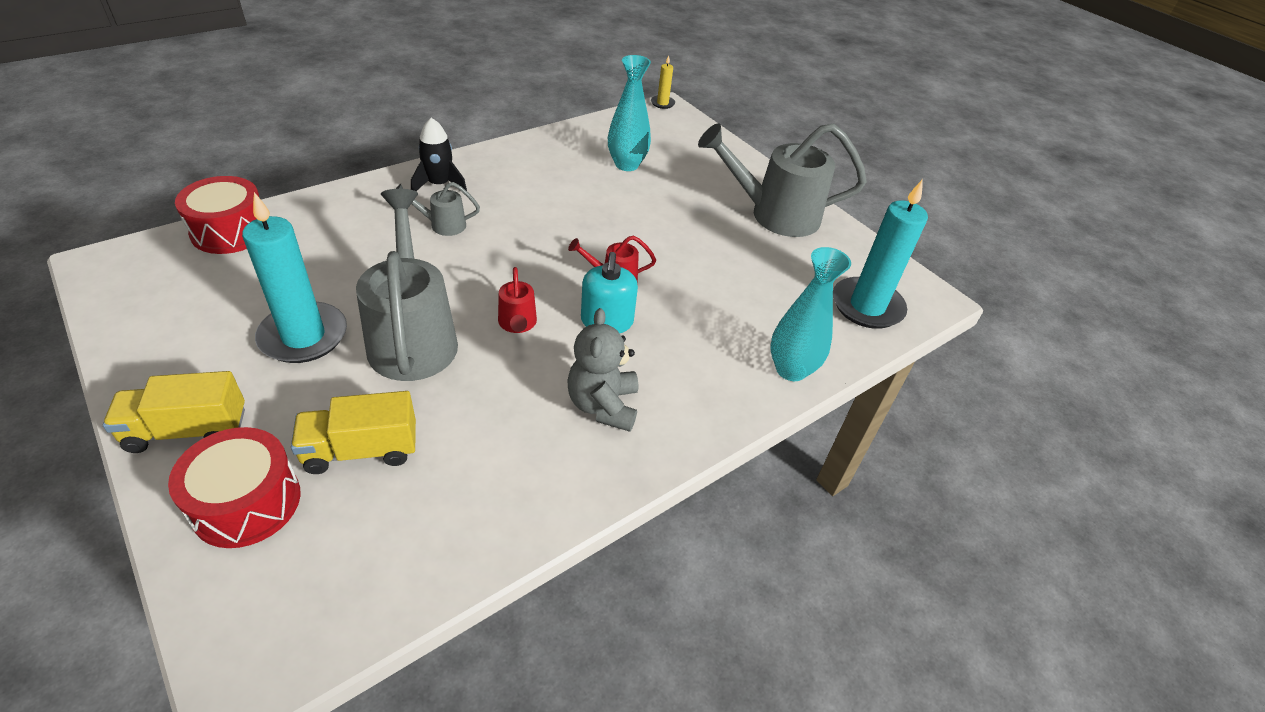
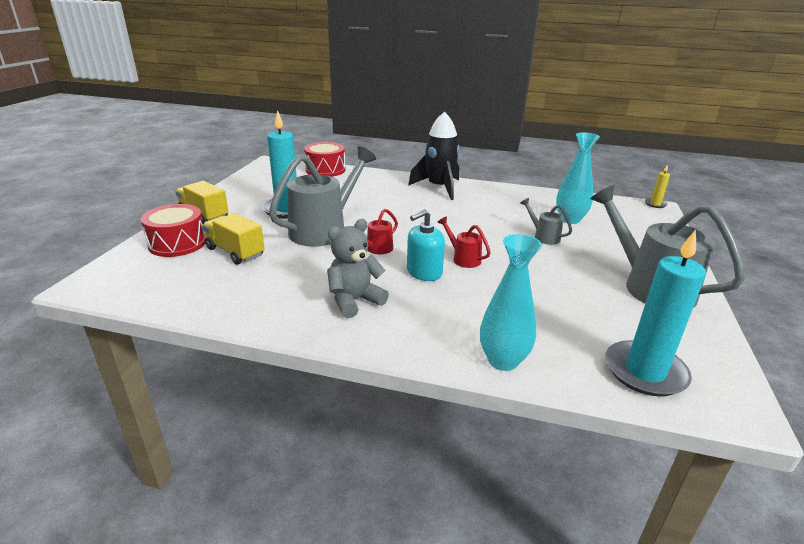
camera: 55 degrees right, 15 degrees down
(439, 184) = (439, 188): black rocket -> black rocket, size x1.56
(442, 225) = (412, 201): grey watering can -> grey watering can (543, 237)

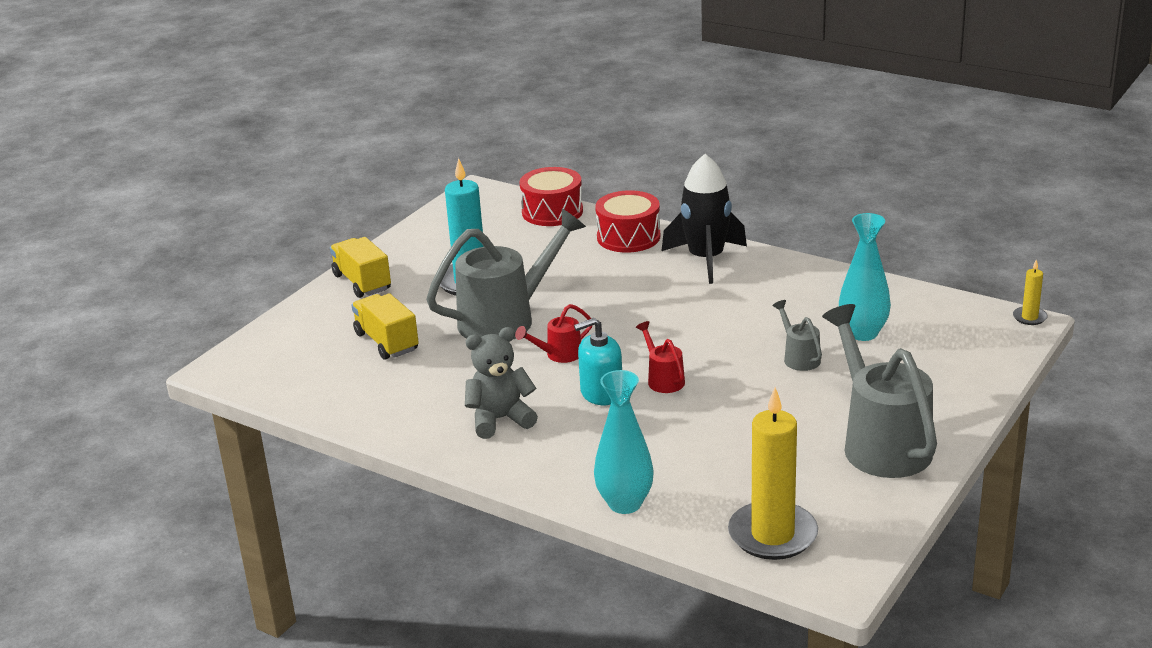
camera: 20 degrees right, 0 degrees up
(177, 243) = (323, 323): red drum -> red drum (628, 237)
(645, 371) = (772, 535): turquoise candle -> yellow candle

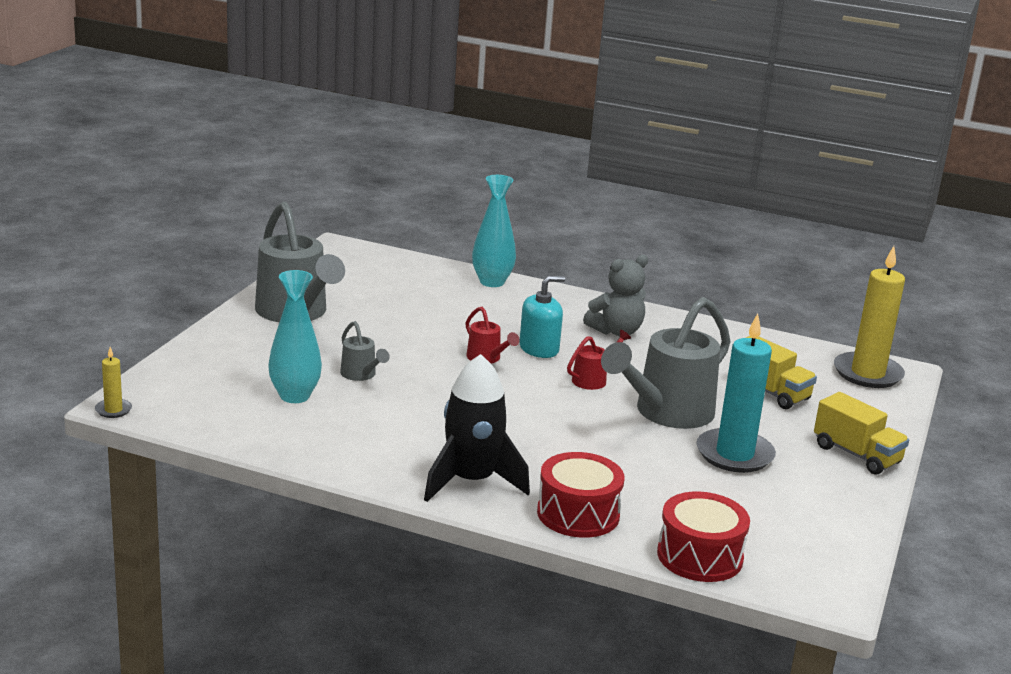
camera: 165 degrees right, 5 degrees down
(772, 535) = (382, 266): yellow candle -> yellow candle (867, 373)

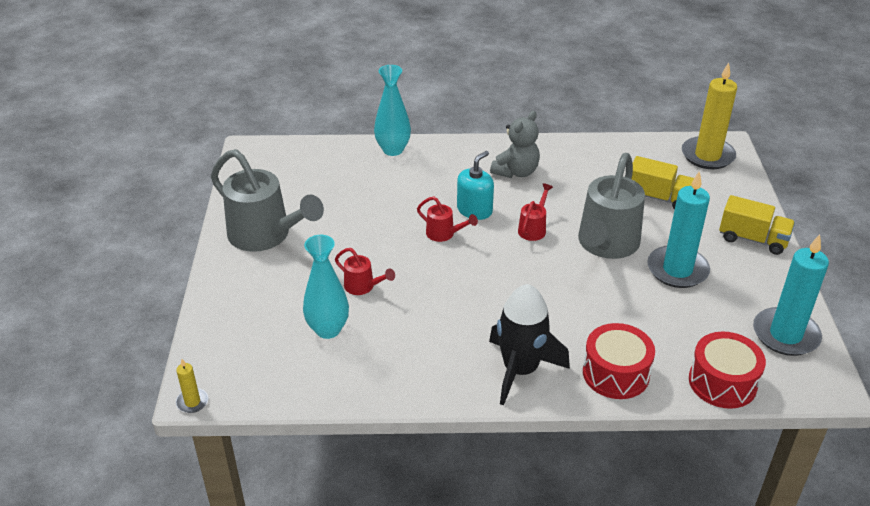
camera: 20 degrees left, 15 degrees up
(361, 375) = (363, 287): grey watering can -> red watering can
(819, 541) = (785, 335): none -> turquoise candle

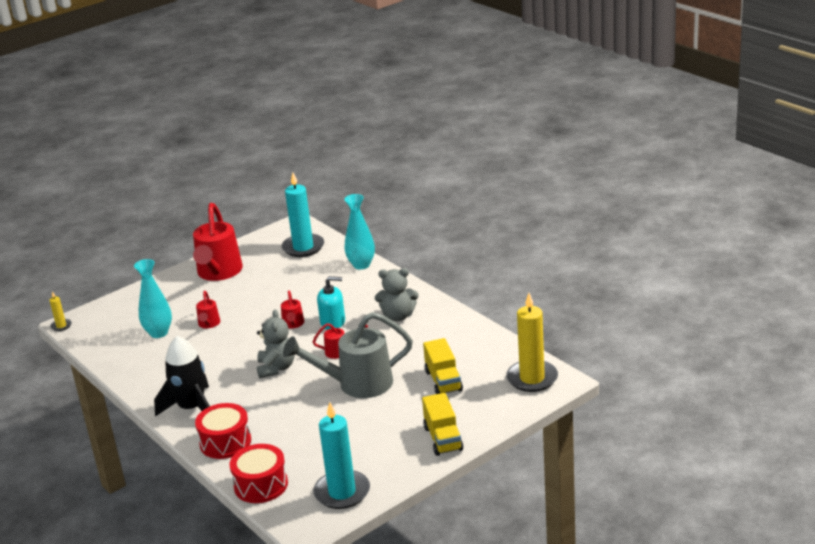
camera: 55 degrees right, 10 degrees down
(265, 236) = (218, 273): grey watering can -> red watering can
(513, 279) = (276, 368): none -> grey teddy bear
(677, 270) = (364, 422): turquoise candle -> turquoise candle (303, 247)

